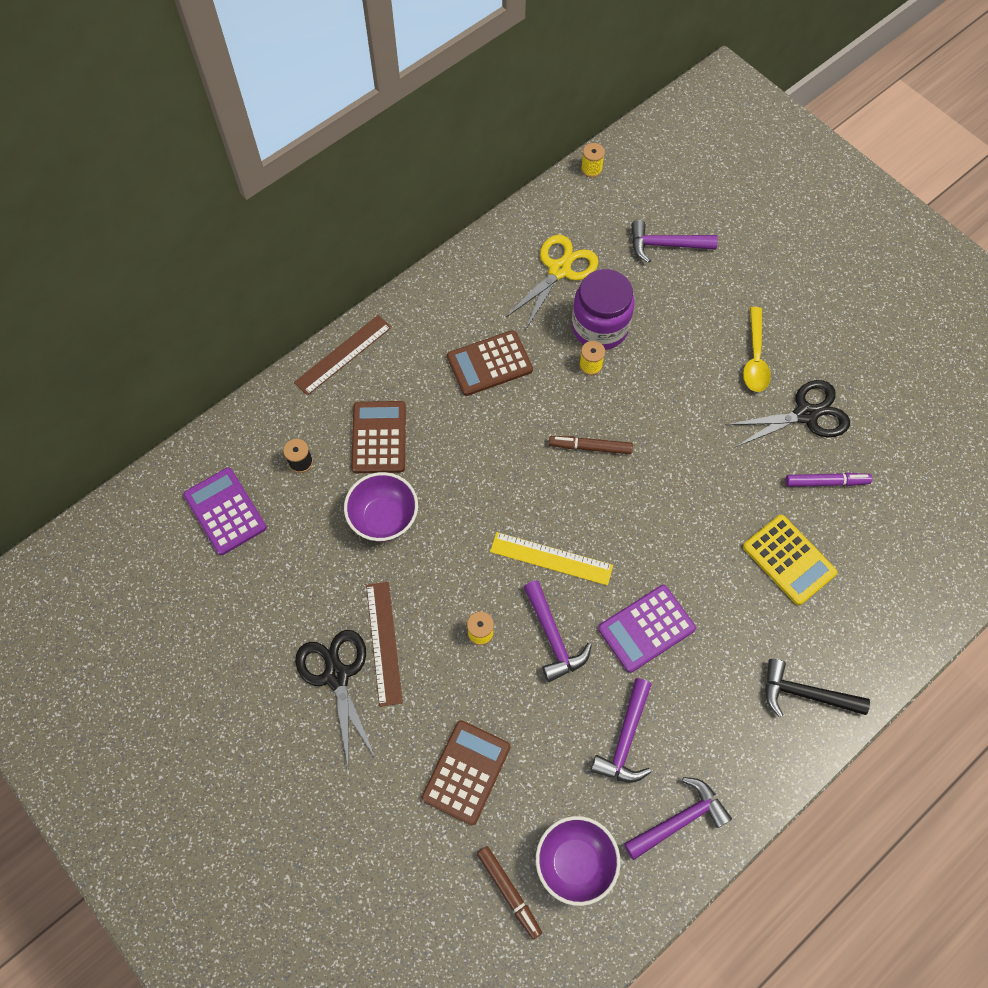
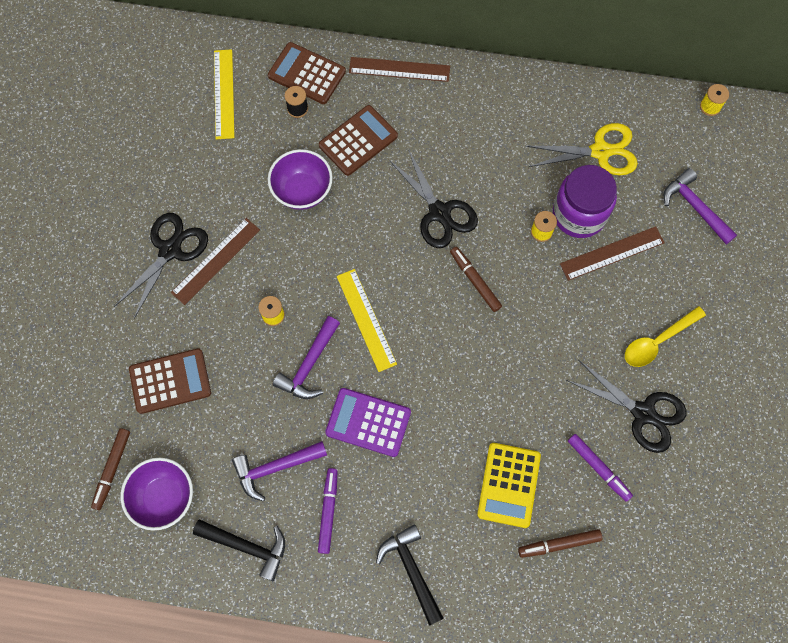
camera: 50 degrees right, 5 degrees up
(225, 511) = (224, 94): purple calculator -> yellow ruler
(489, 363) = (479, 165): brown calculator -> brown calculator (307, 74)
(505, 426) = (439, 212): none -> black scissors
(653, 330) = (612, 253): none -> brown ruler
(679, 820) = (247, 546): purple hammer -> black hammer
(701, 723) = (328, 511): none -> purple marker
(867, 560) = (559, 544): none -> brown marker

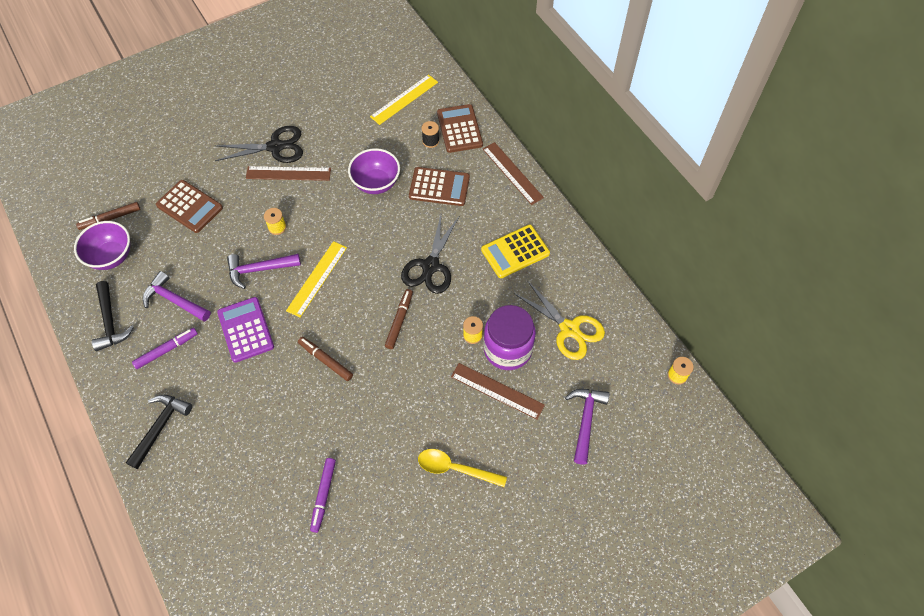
camera: 50 degrees right, 10 degrees down
(508, 485) = (266, 445): yellow calculator -> yellow calculator (515, 251)
(559, 544) = (246, 508): brown marker -> brown marker (325, 360)
(643, 413) = (390, 497): black scissors -> none

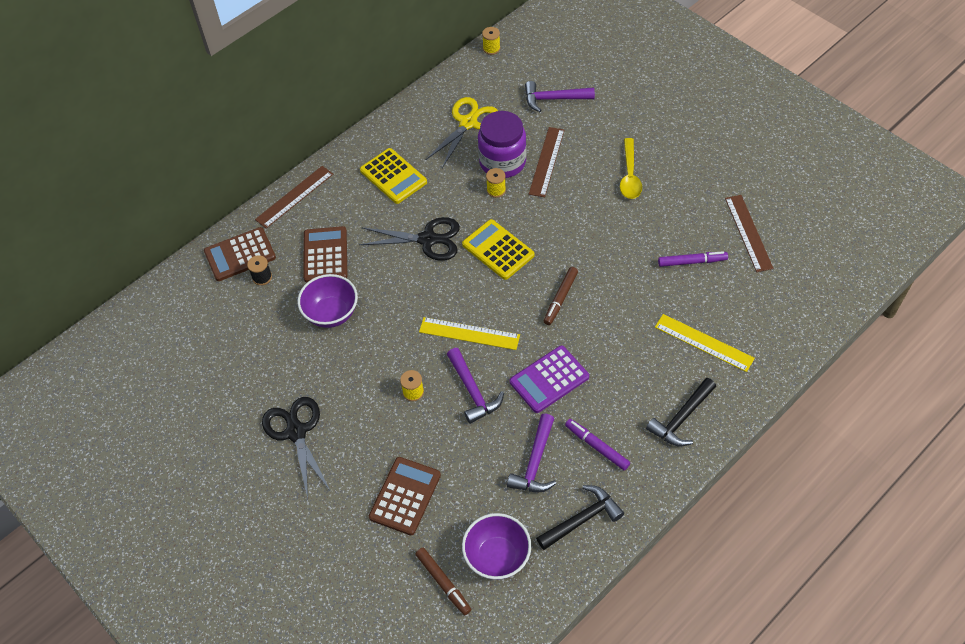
camera: 100 degrees left, 5 degrees down
(160, 427) = (681, 418): black hammer -> black hammer turned 60 degrees counterclockwise
(288, 173) = (334, 405): brown ruler -> brown ruler (748, 233)
(399, 321) = (498, 250): brown marker -> yellow calculator
(404, 99) = (201, 318): yellow ruler -> yellow ruler (704, 342)

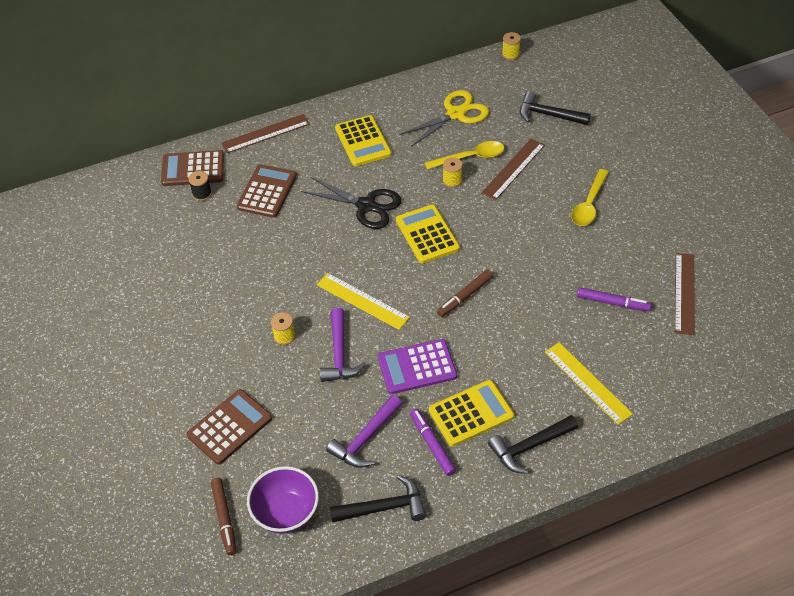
camera: 20 degrees right, 5 degrees down
(296, 432) = (162, 337): black scissors -> none
(331, 313) = (246, 244): purple bowl -> none
(502, 162) = (471, 157): purple jar -> yellow spoon
(554, 99) = (548, 115): purple hammer -> black hammer
(617, 406) = (471, 413): none -> yellow calculator

